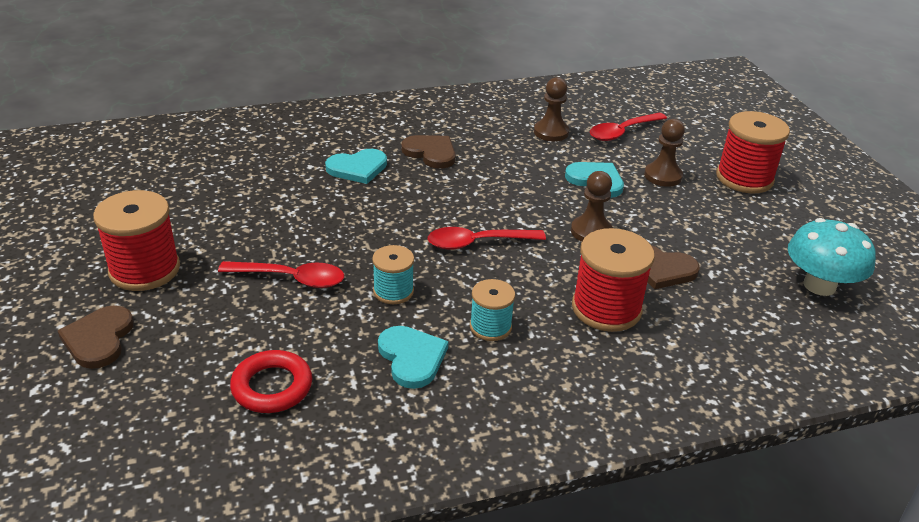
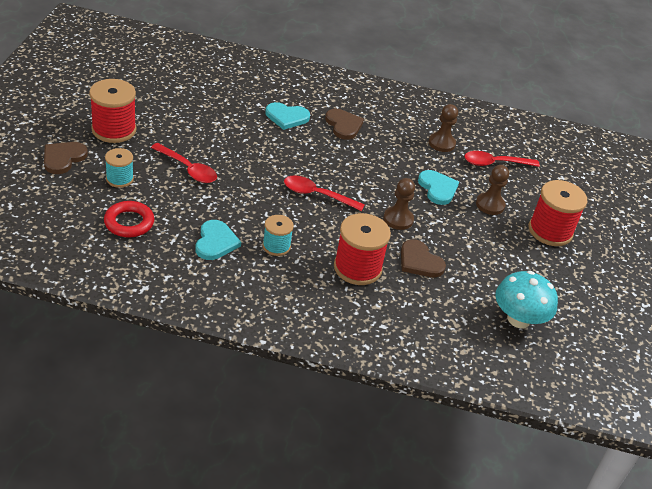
camera: 25 degrees right, 5 degrees up
(393, 291) = (239, 201): turquoise spool -> turquoise spool (119, 179)

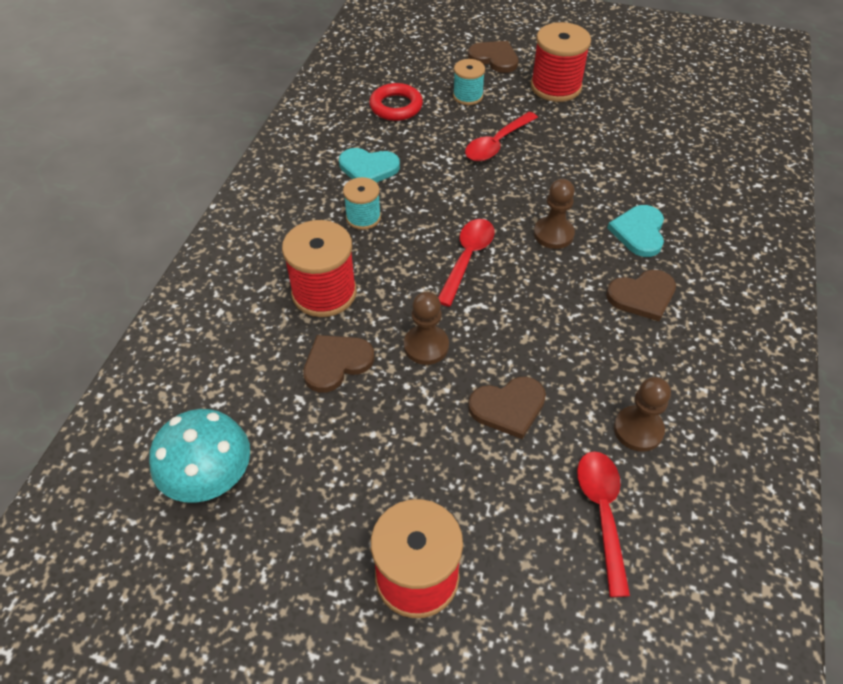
camera: 100 degrees right, 10 degrees up
(437, 188) = (508, 407): turquoise heart -> brown heart
(490, 205) = (478, 482): brown pawn -> brown pawn (553, 234)

